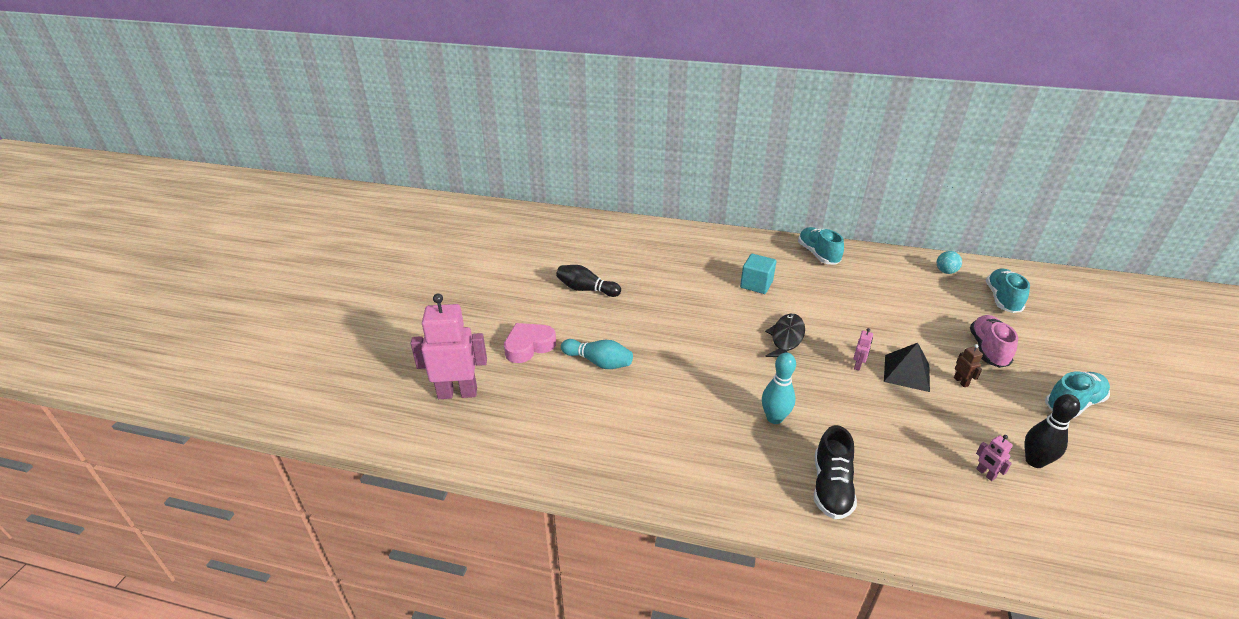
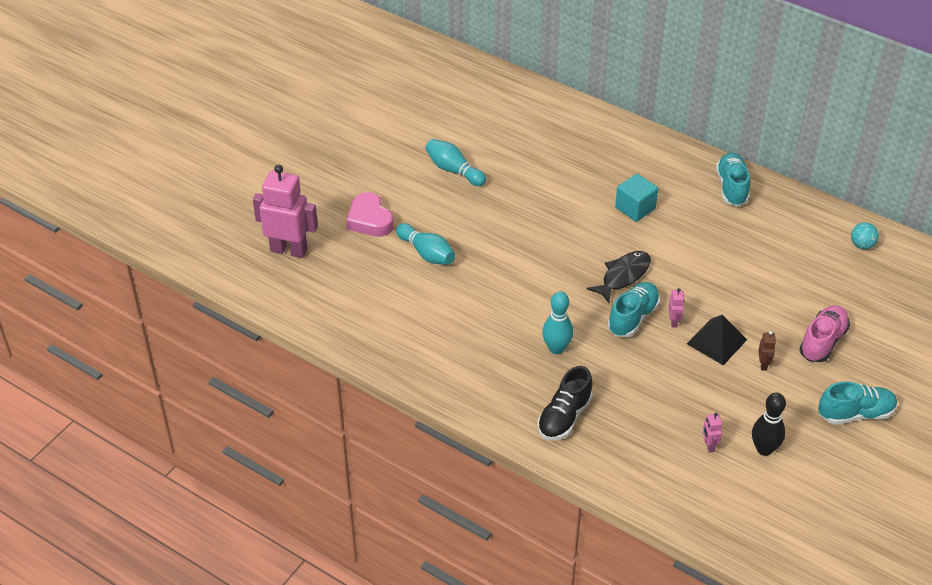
camera: 20 degrees right, 10 degrees up
(529, 346) = (369, 220): pink heart -> pink heart turned 105 degrees counterclockwise
(586, 289) = (453, 170): black bowling pin -> turquoise bowling pin
(858, 365) = (674, 322): pink robot -> pink robot turned 45 degrees counterclockwise
(1002, 299) = (895, 293): turquoise shoe -> turquoise shoe (633, 317)

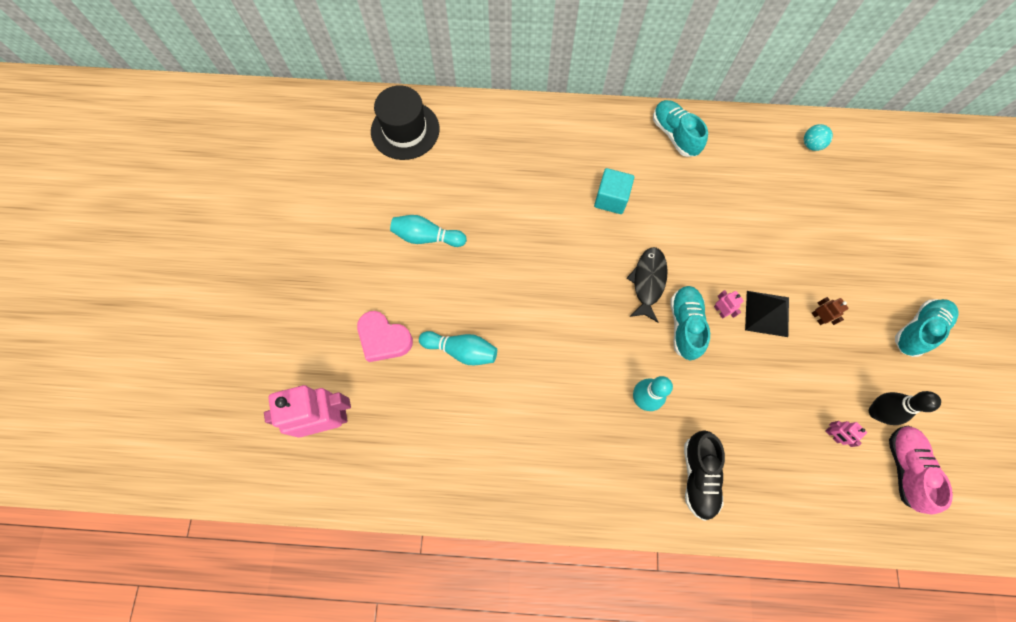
camera: 30 degrees left, 25 degrees up
(489, 94) = (405, 130): none -> black hat
(822, 342) = (846, 266): pink shoe -> pink shoe (904, 468)

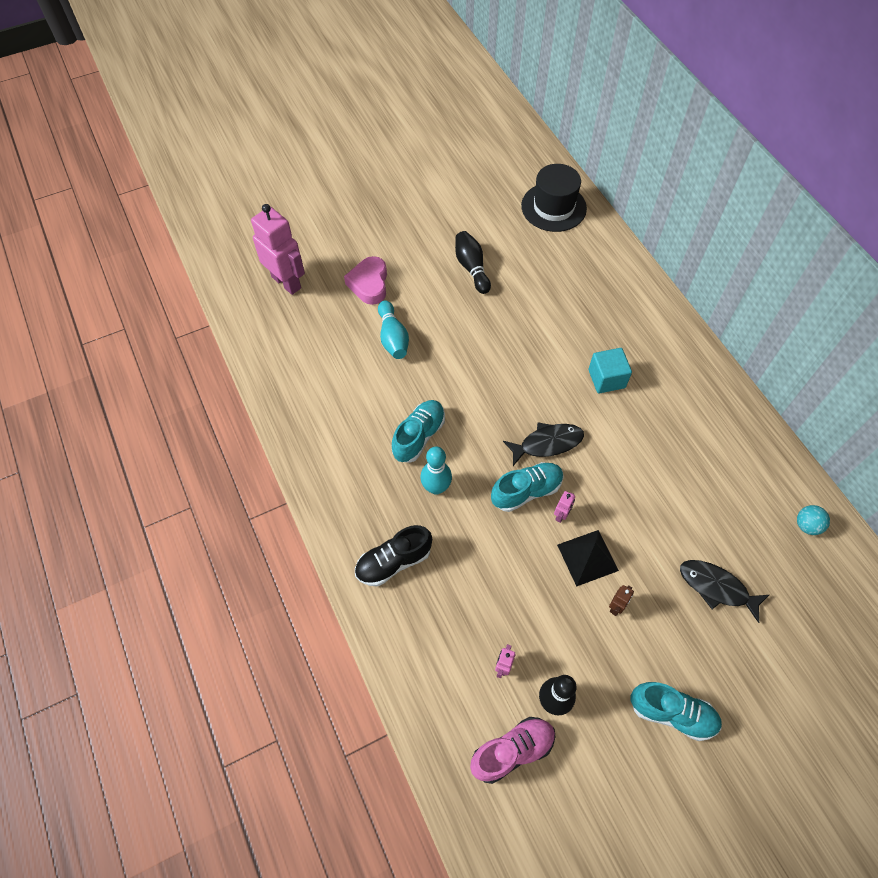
camera: 60 degrees right, 10 degrees down
(427, 237) = (471, 268): turquoise bowling pin -> black bowling pin
(675, 135) = (714, 400): turquoise shoe -> turquoise shoe (419, 436)
(833, 236) = (716, 587): none -> black fish

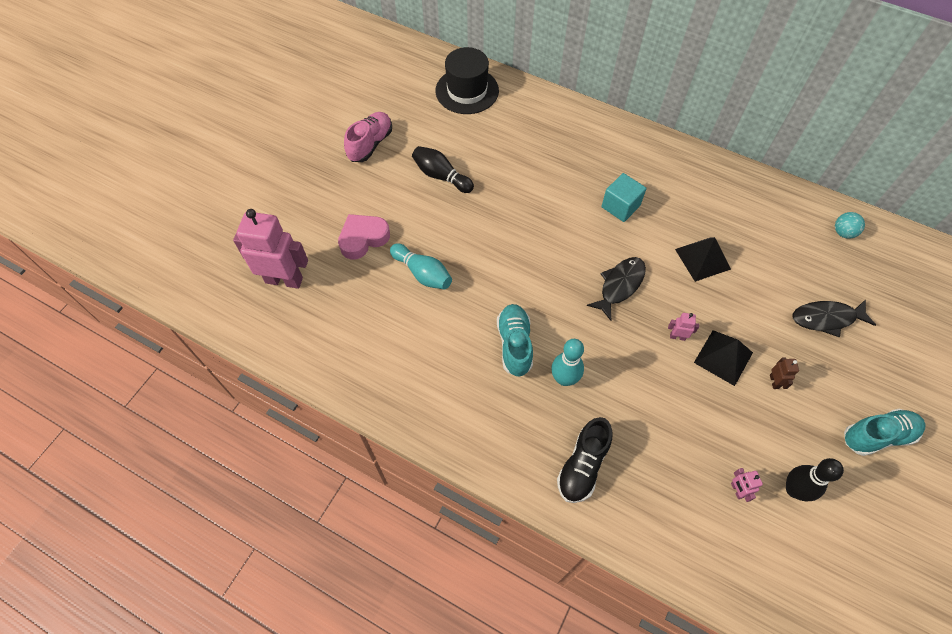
camera: 35 degrees left, 0 degrees up
(369, 284) = (363, 239): pink heart -> pink heart turned 90 degrees clockwise
(512, 751) = (799, 553): pink shoe -> pink shoe (370, 144)
(526, 491) = (636, 335): turquoise shoe -> none
(561, 515) = (677, 336): pink robot -> pink robot turned 75 degrees counterclockwise
(643, 466) = (702, 259): none -> black pyramid

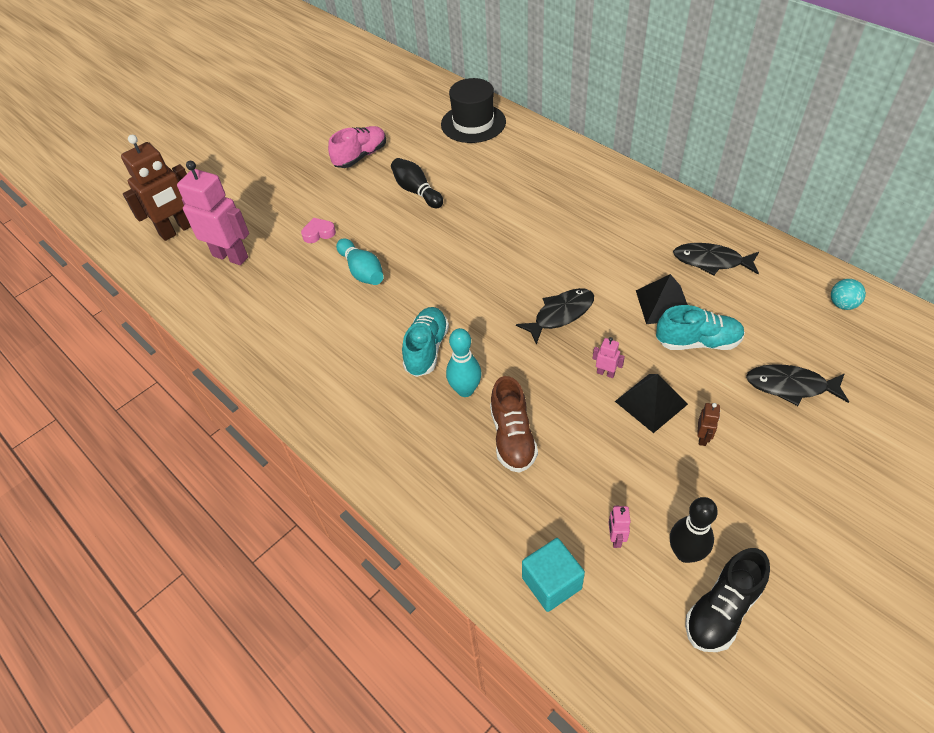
camera: 20 degrees right, 10 degrees down
(214, 259) = (177, 230): none -> brown robot
(363, 239) = (318, 233): pink heart -> pink heart, size x0.61
(582, 466) = (450, 476): black shoe -> black shoe (722, 610)
(620, 206) = (591, 243): turquoise cube -> turquoise cube (551, 583)
(621, 416) = (512, 437): none -> brown shoe
(728, 208) = (711, 261): none -> black fish
(877, 436) = (812, 519): turquoise shoe -> turquoise shoe (697, 342)

